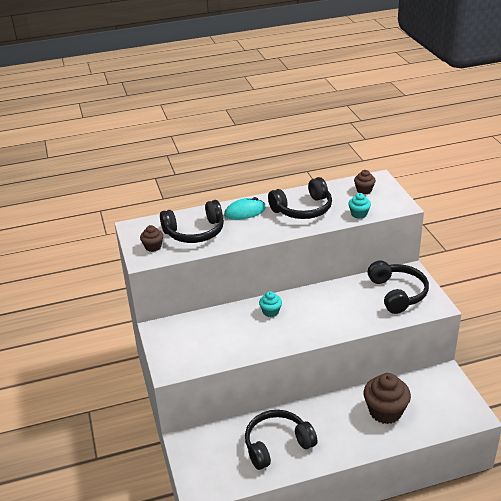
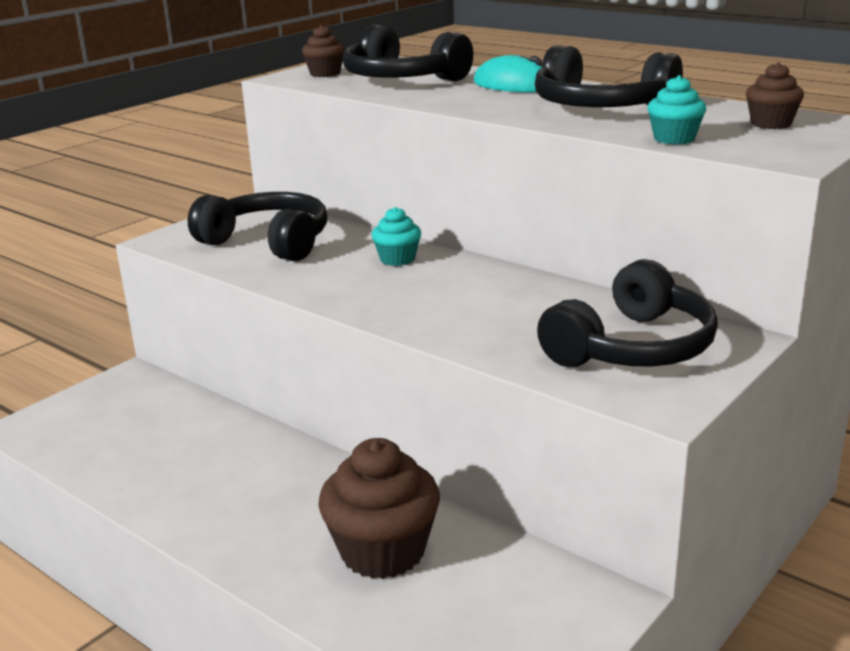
camera: 55 degrees right, 10 degrees down
(277, 445) = (183, 459): black headphones -> black headphones (268, 242)

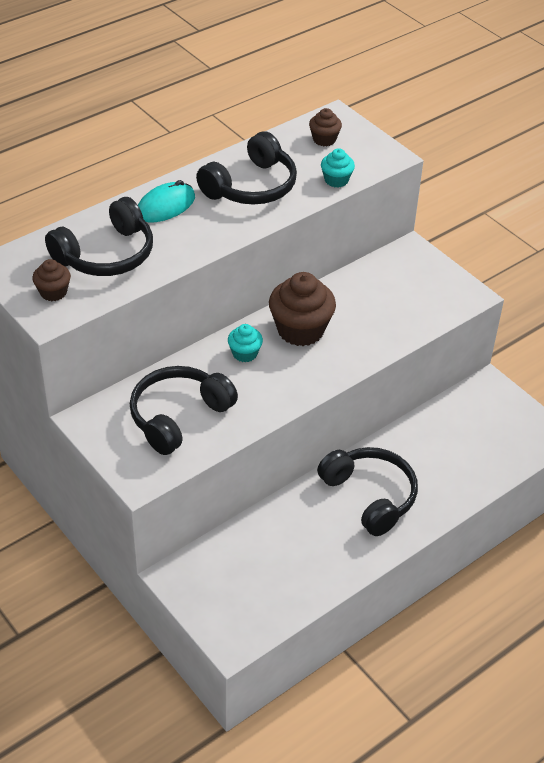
camera: 80 degrees left, 20 degrees up
(383, 551) = (433, 459): brown cupcake -> brown cupcake (300, 330)
(632, 347) = (408, 287): black headphones -> black headphones (370, 496)

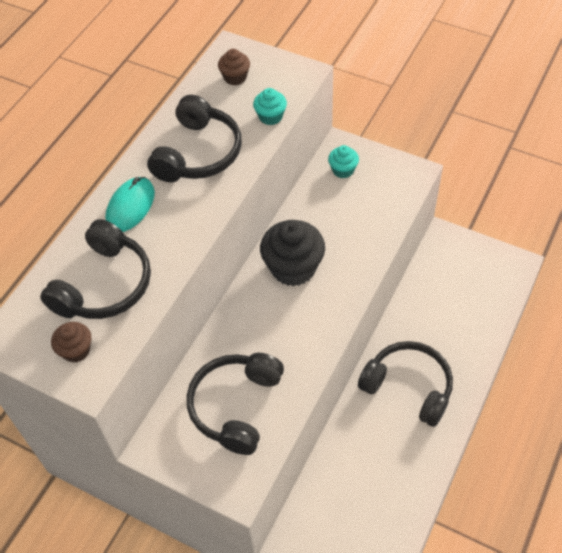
camera: 20 degrees left, 10 degrees up
(245, 353) = (258, 313): turquoise cupcake -> turquoise cupcake (343, 170)
(300, 330) = (293, 268): brown cupcake -> black cupcake

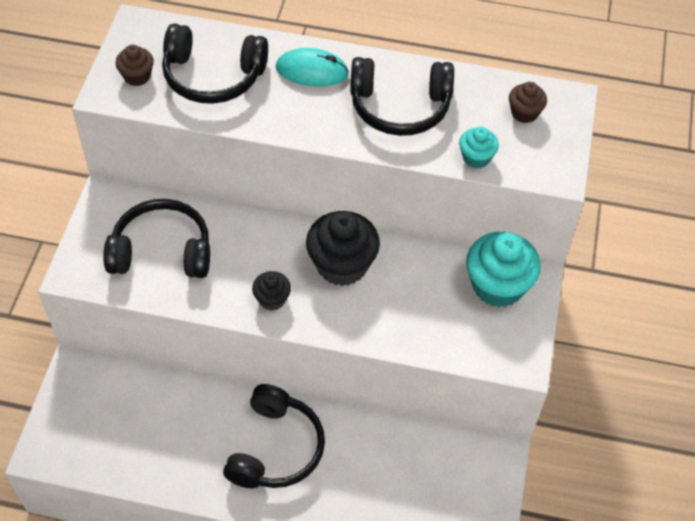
camera: 70 degrees right, 0 degrees up
(314, 325) = (272, 299): none -> black cupcake
(343, 170) = (498, 286): turquoise cupcake -> turquoise cupcake, size x1.93

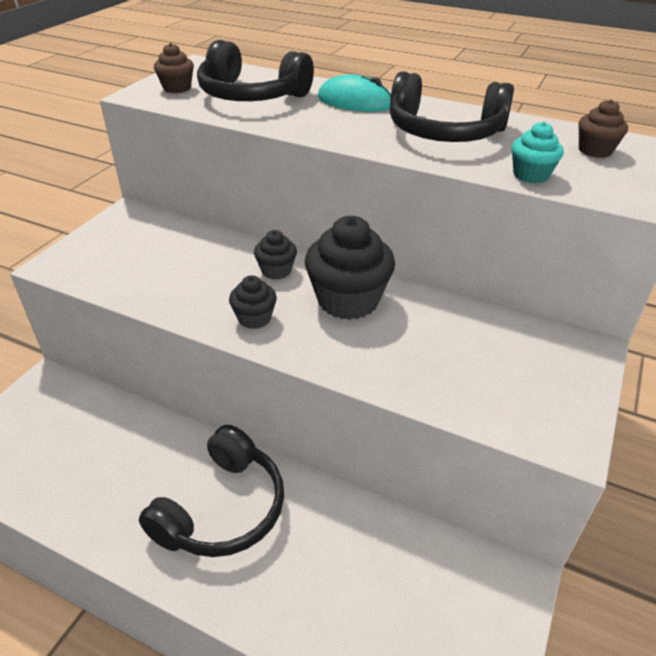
camera: 15 degrees right, 15 degrees down
(162, 251) = (156, 260): black headphones -> none
(272, 243) = (276, 271): none -> black cupcake
(498, 286) = (539, 349): turquoise cupcake -> none

